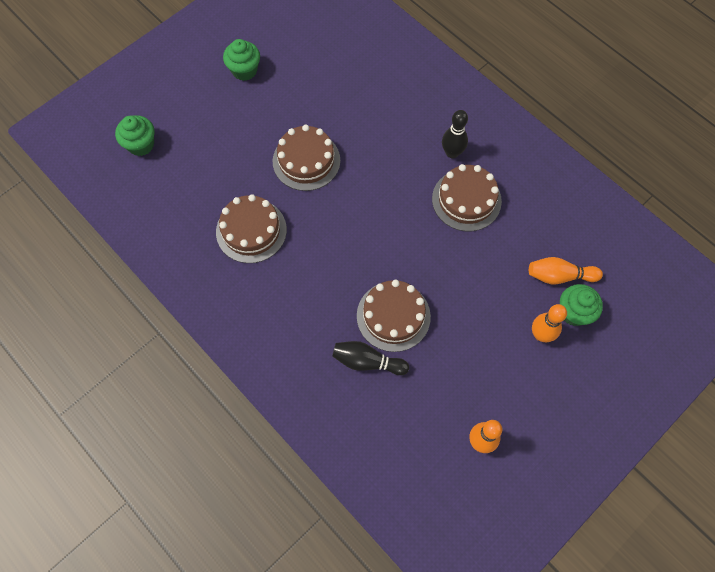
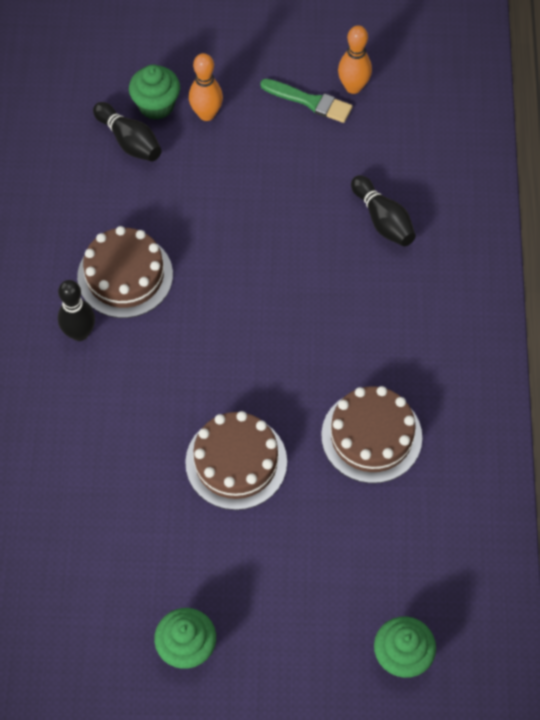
camera: 135 degrees left, 5 degrees down
(393, 316) = (317, 236): brown cake -> none
(494, 403) = (309, 101): none -> green brush
(559, 276) = (129, 141): orange bowling pin -> black bowling pin

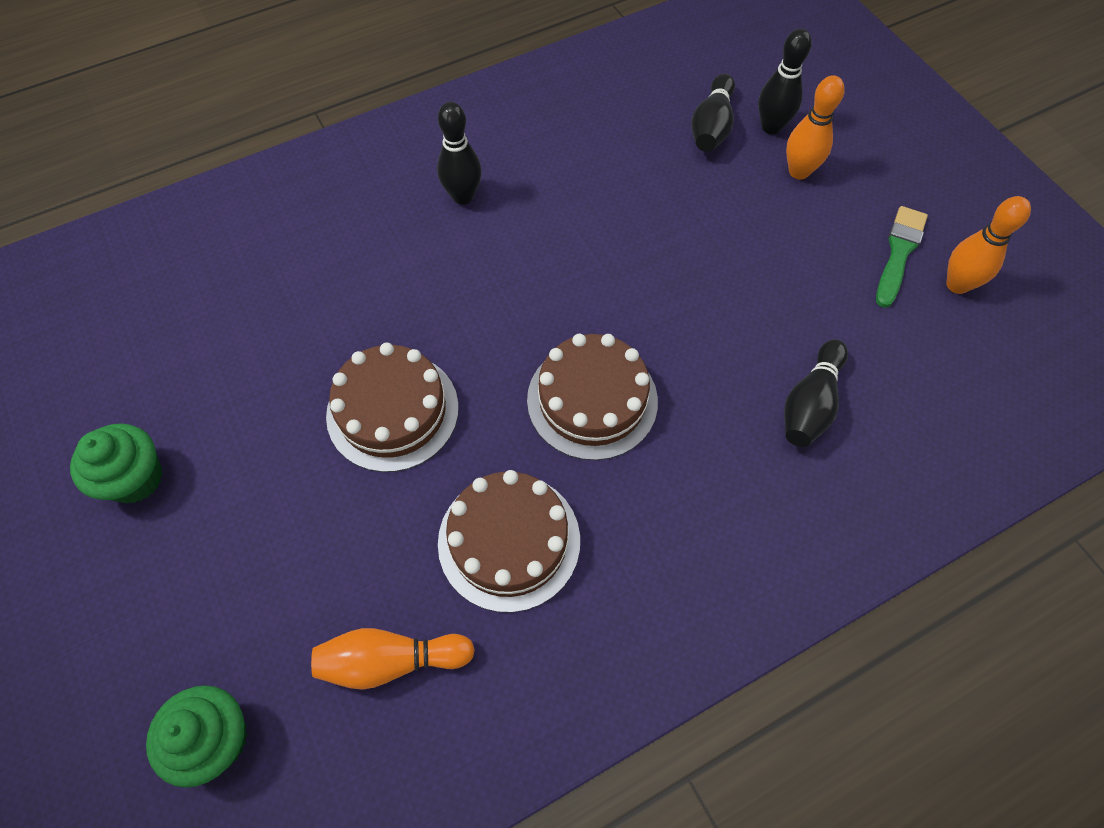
camera: 60 degrees right, 0 degrees up
(125, 276) = (554, 200): brown cake -> brown cake (592, 400)
(156, 105) = (771, 127): green cupcake -> black bowling pin
(309, 101) = (899, 253): green brush -> green brush turned 150 degrees counterclockwise
(409, 538) = (391, 661): none -> orange bowling pin

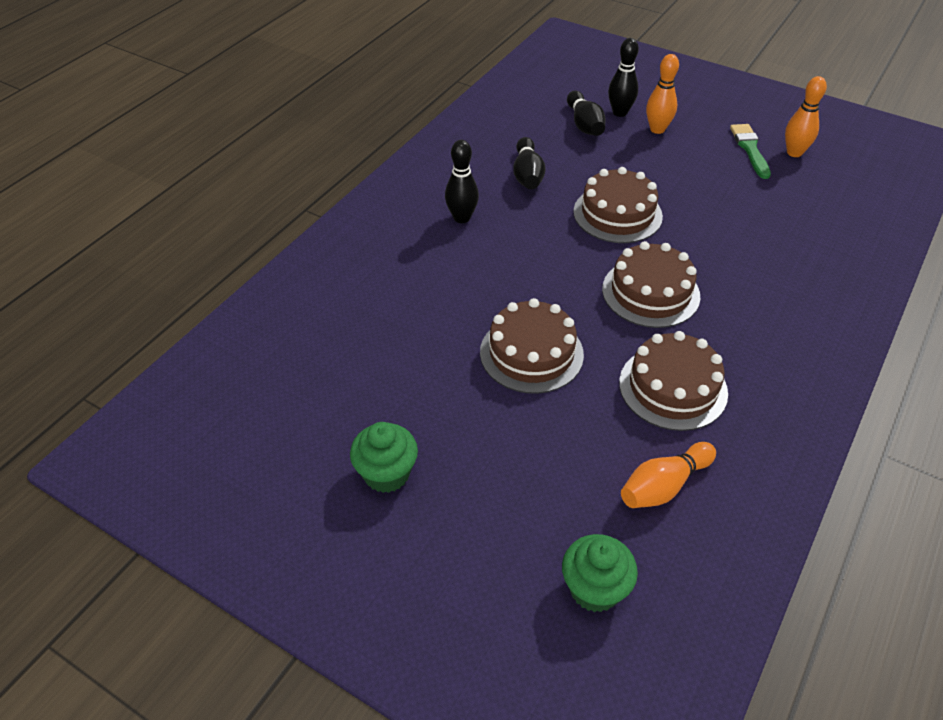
camera: 30 degrees left, 15 degrees down
(645, 272) = (617, 214): none -> brown cake
(810, 404) = (773, 241): black bowling pin -> black bowling pin (527, 175)

